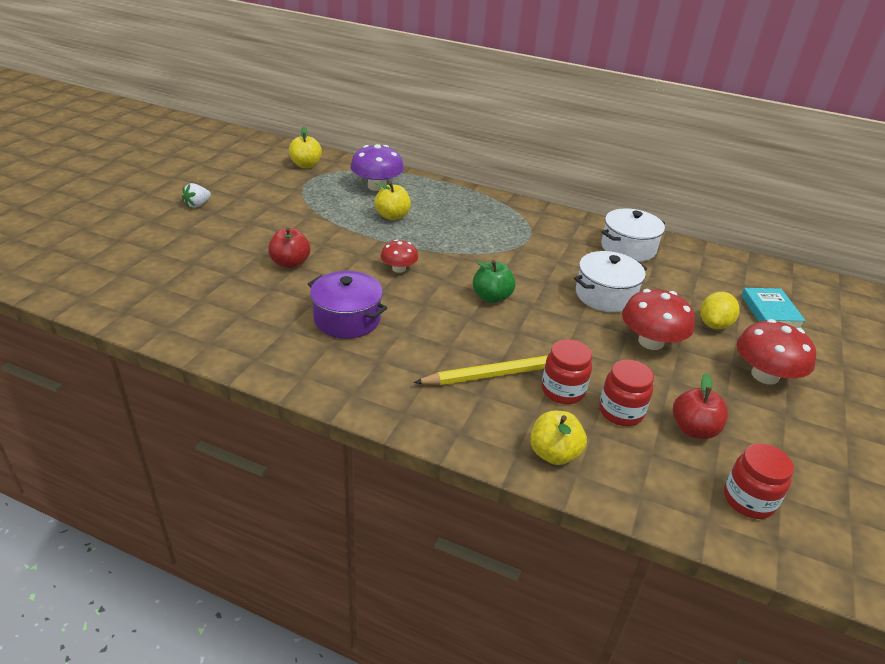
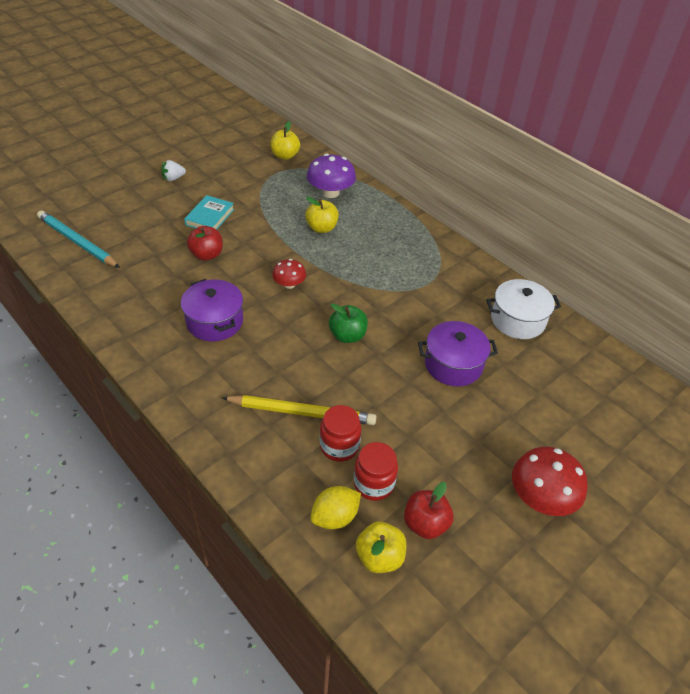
camera: 25 degrees right, 10 degrees up
(124, 284) = (77, 242): none -> turquoise pencil
(554, 454) = (288, 500): yellow apple -> yellow apple (379, 557)
(605, 295) = (453, 364): white pot -> purple pot
(651, 341) = (457, 425): red mushroom -> none
(714, 324) = (536, 428): yellow lemon -> yellow lemon (335, 517)
(748, 500) = (419, 606): red jar -> none
(770, 312) = (608, 433): turquoise book -> turquoise book (210, 217)

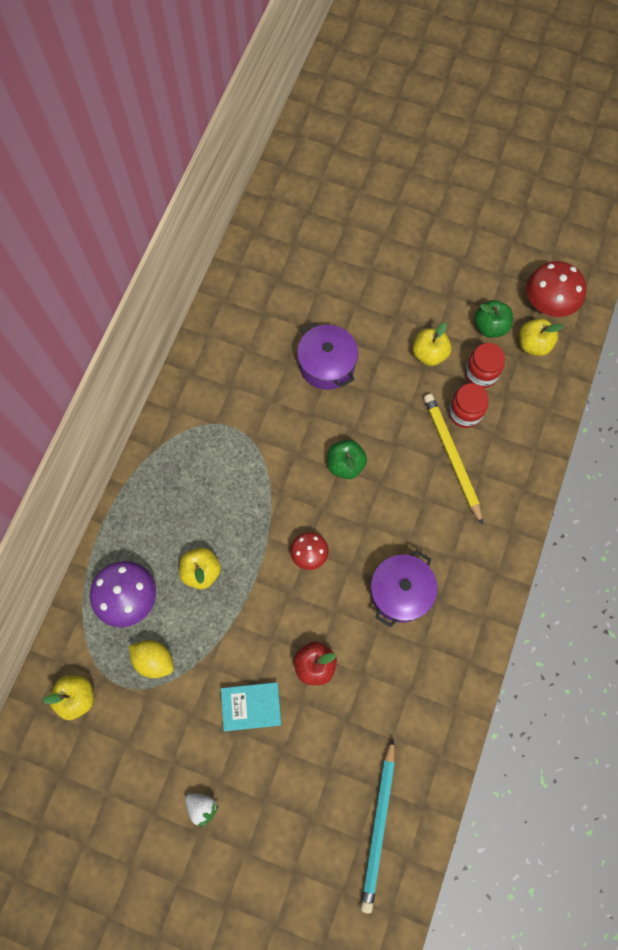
camera: 115 degrees left, 25 degrees up
(335, 517) = (524, 386): yellow lemon -> yellow lemon (154, 660)
(422, 449) = (429, 354): none -> yellow apple
(425, 524) = (490, 326): red apple -> green apple
(517, 320) = (238, 332): white pot -> none
(541, 497) = (420, 262): red mushroom -> red mushroom (549, 301)

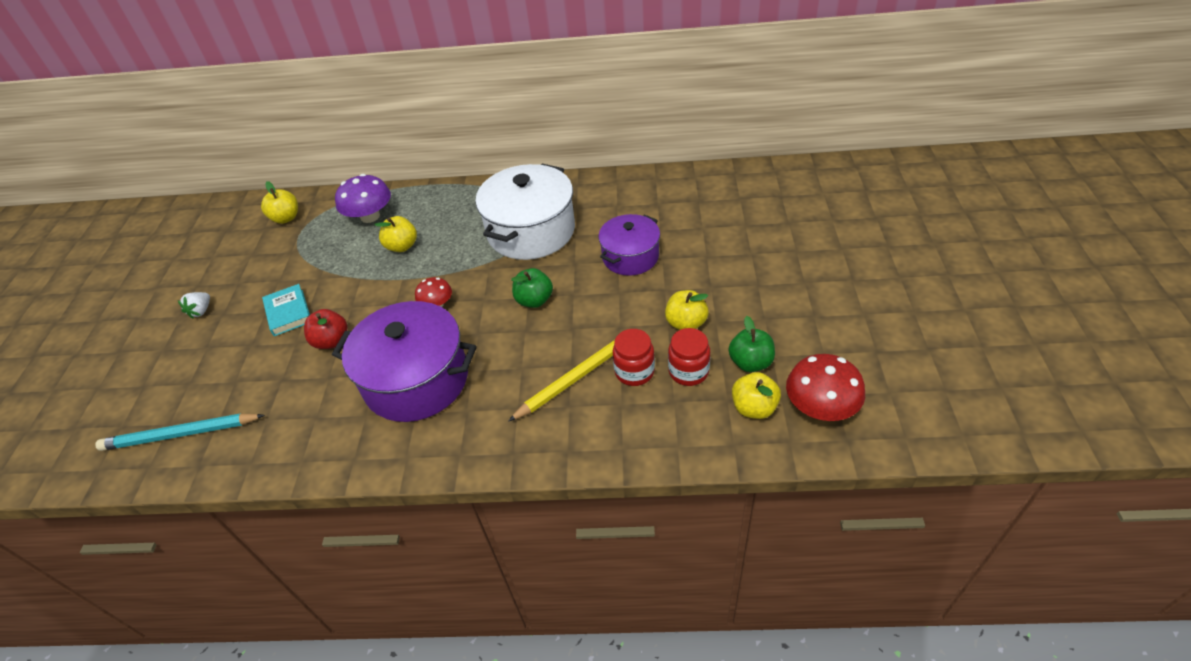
camera: 75 degrees right, 25 degrees down
(154, 660) = (321, 246): yellow lemon -> none
(244, 438) = (531, 231): none -> white pot
(400, 592) = (416, 380): purple pot -> purple pot, size x1.65

